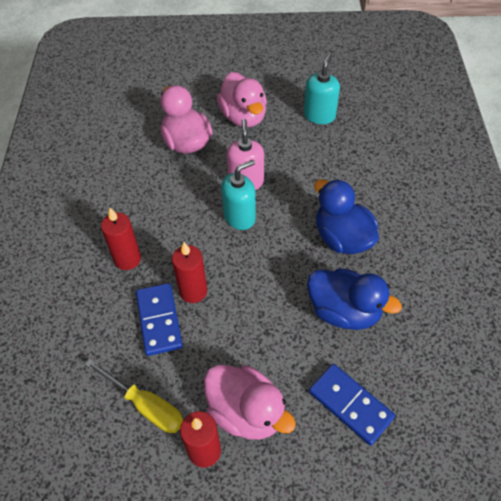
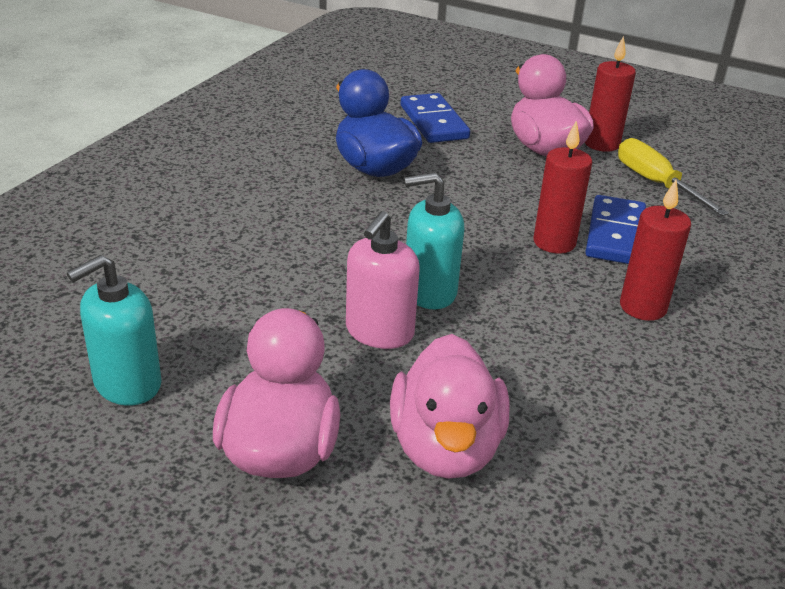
camera: 155 degrees left, 20 degrees down
(342, 238) = (302, 218): blue duck -> none

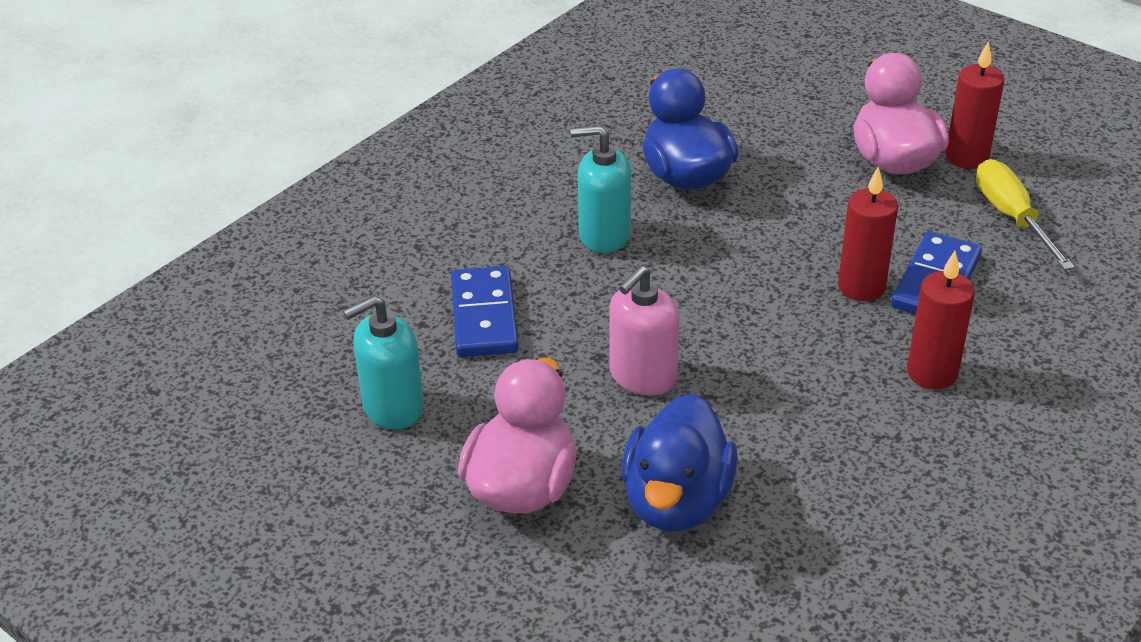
camera: 15 degrees right, 5 degrees up
(429, 291) = (706, 335): turquoise soap dispenser -> turquoise soap dispenser (604, 235)
(433, 122) = (771, 115): blue domino -> blue domino (484, 316)
(445, 448) = (676, 501): pink duck -> blue duck

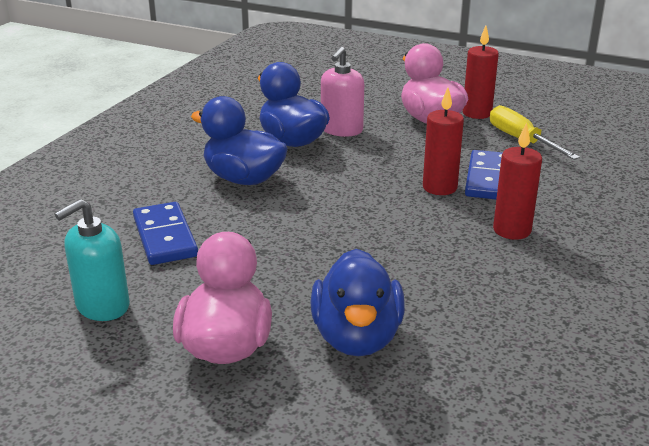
camera: 15 degrees left, 10 degrees down
(604, 235) = (243, 179): turquoise soap dispenser -> blue duck
(642, 376) = (301, 259): pink soap dispenser -> pink soap dispenser (341, 130)

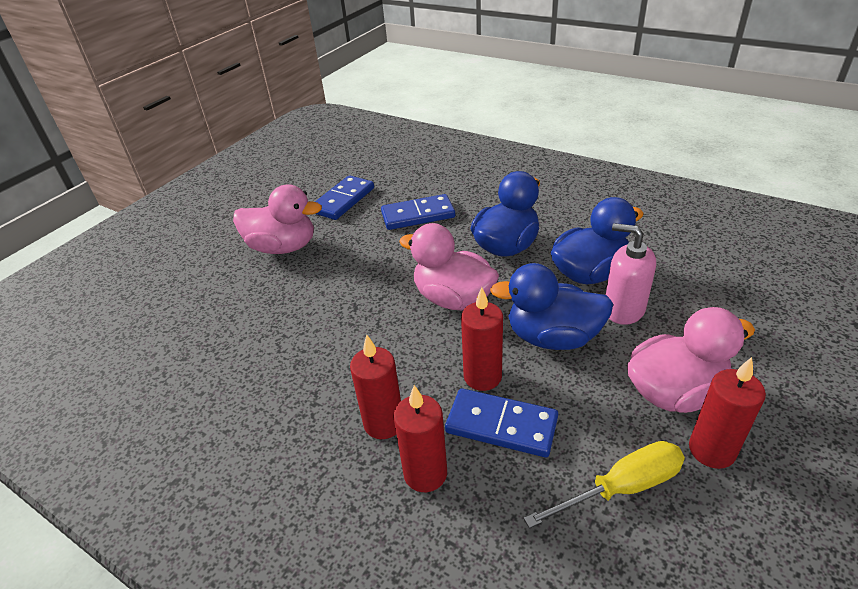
camera: 100 degrees right, 10 degrees up
(102, 306) = (343, 200): turquoise soap dispenser -> blue domino
(335, 205) = (453, 299): none -> pink duck
(357, 337) = (265, 302): blue duck -> blue duck (552, 337)
(551, 207) = (425, 473): none -> red candle

